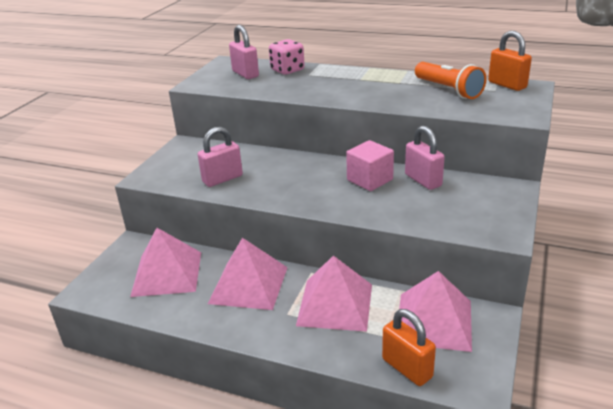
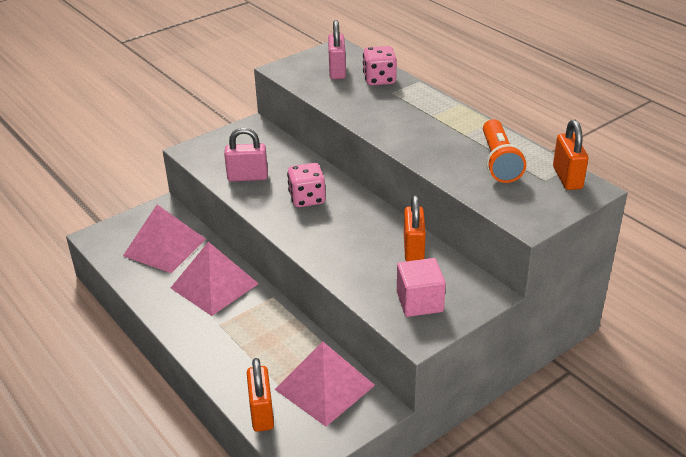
camera: 30 degrees right, 5 degrees up
(294, 177) = (307, 199): none -> pink dice
(335, 304) = (262, 334): pink pyramid -> none
(370, 180) = (367, 229): pink cube -> pink cube (419, 302)
(423, 180) = (413, 250): pink padlock -> orange padlock

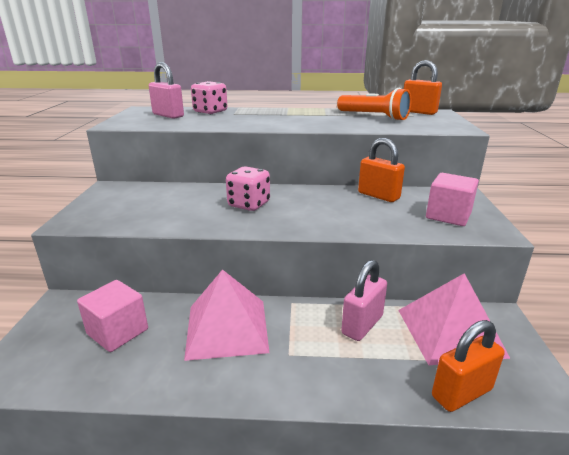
camera: 50 degrees left, 10 degrees down
(164, 247) = (117, 331): pink pyramid -> pink cube
(247, 177) = (169, 214): pink padlock -> pink padlock (362, 325)
(262, 413) = (461, 393): orange padlock -> orange padlock turned 60 degrees counterclockwise

